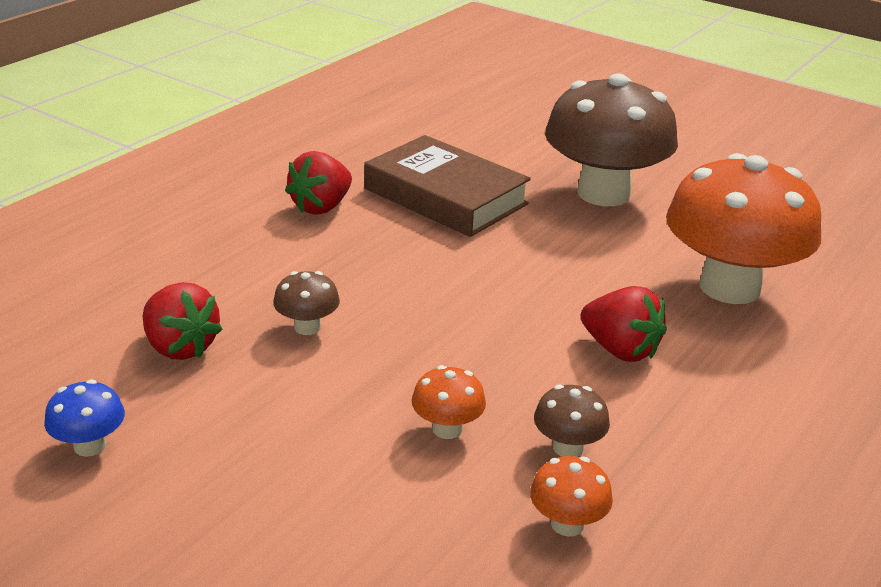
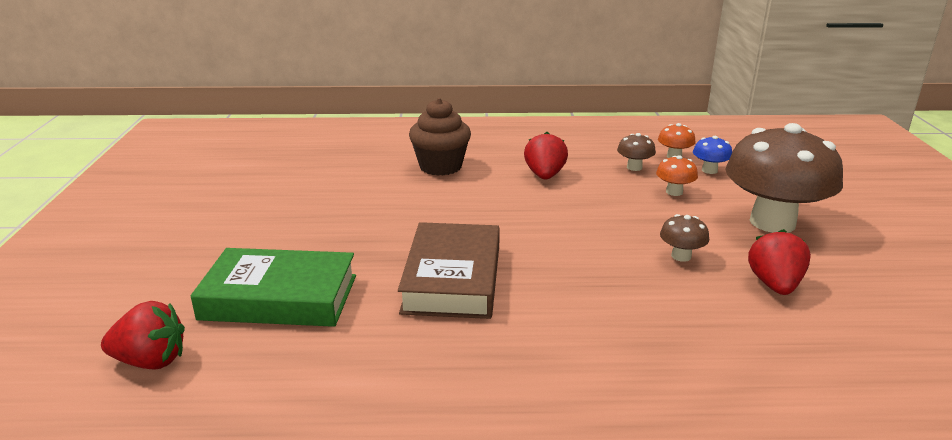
camera: 125 degrees left, 5 degrees down
(90, 446) = (870, 266): blue mushroom -> blue mushroom (709, 170)
(321, 207) = (548, 323): red strawberry -> red strawberry (151, 361)
(512, 130) = (279, 297): none -> green book
(603, 193) = (366, 225): brown mushroom -> brown mushroom (772, 222)
(729, 287) = (440, 167): orange mushroom -> brown cupcake

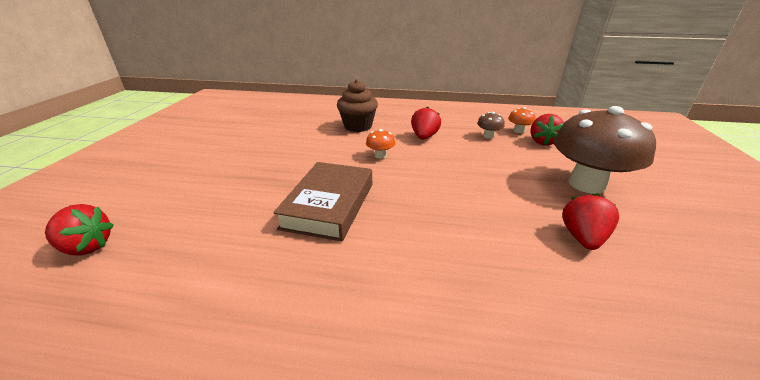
camera: 10 degrees right, 5 degrees up
(279, 297) = (204, 207): green book -> none
(674, 192) = (513, 155): orange mushroom -> orange mushroom (380, 155)
(681, 256) = (507, 205): brown mushroom -> none
(709, 170) = (542, 142): blue mushroom -> red strawberry

